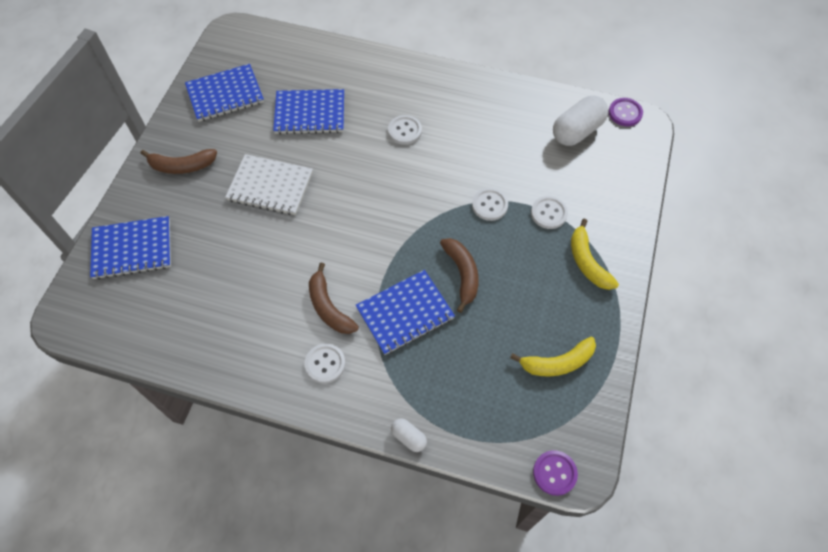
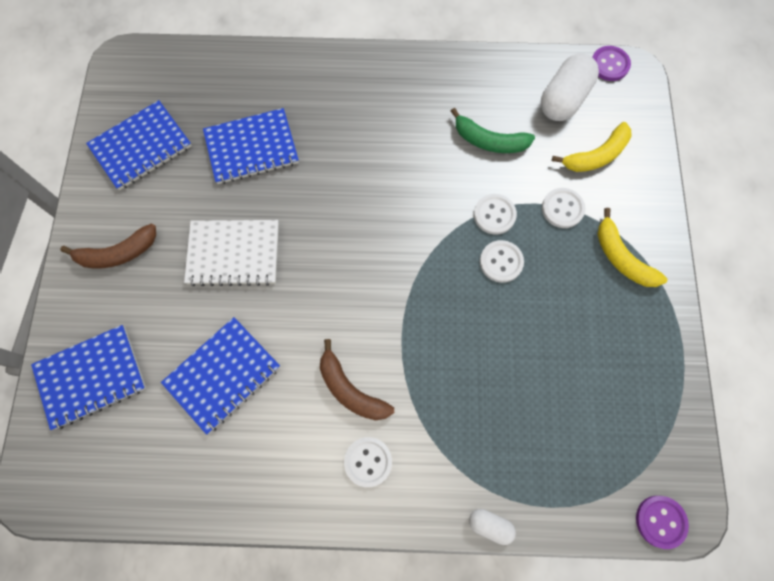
camera: 15 degrees left, 10 degrees up
(404, 131) = (370, 144): white button -> white button (501, 262)
(405, 313) = (440, 374): blue notebook -> blue notebook (223, 375)
(462, 274) = (489, 308): brown banana -> none
(503, 149) = (489, 141): none -> green banana
(557, 363) = (625, 388): yellow banana -> yellow banana (596, 156)

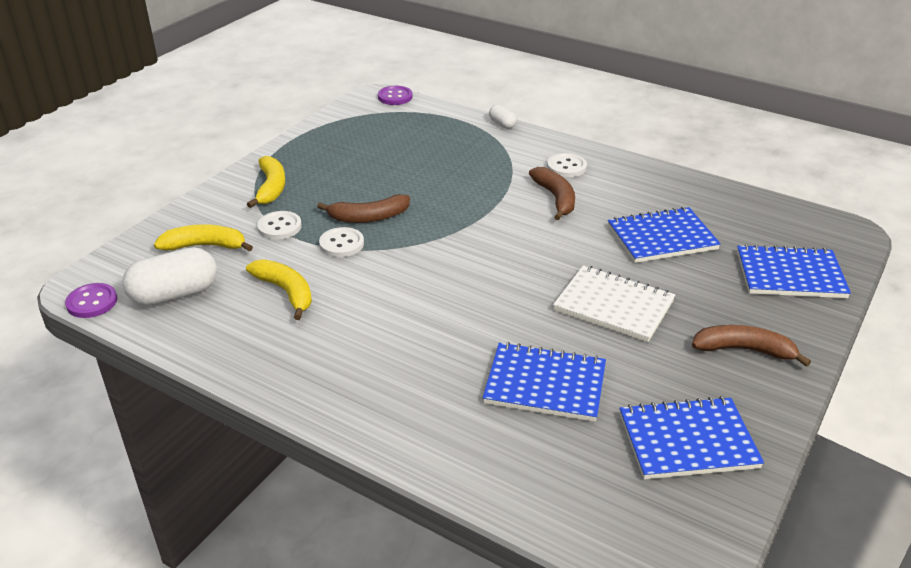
camera: 150 degrees left, 35 degrees down
(489, 141) = (286, 292): green banana -> yellow banana
(501, 262) = (368, 217): white button -> brown banana

